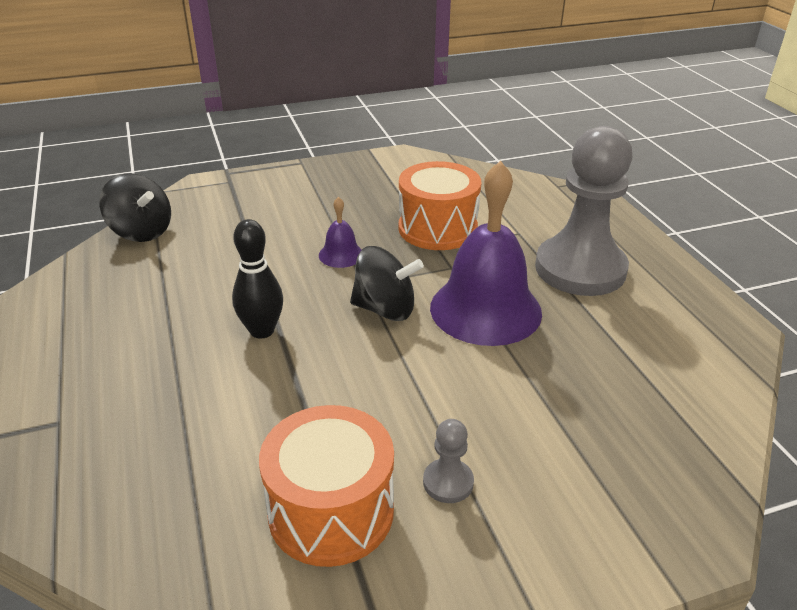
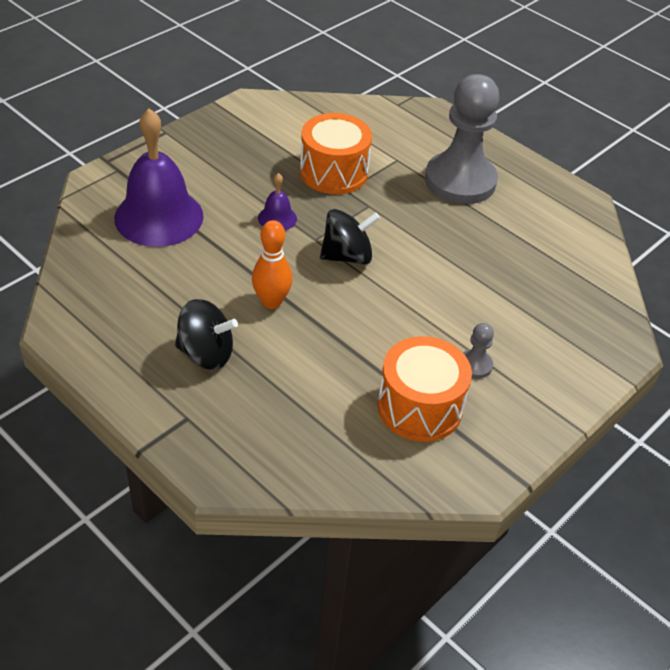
camera: 30 degrees left, 10 degrees up
(141, 232) = (88, 244): black spinning top -> black spinning top (206, 353)
(262, 331) = (271, 301): black bowling pin -> orange bowling pin
(485, 309) = (417, 235): purple bell -> purple bell (159, 217)

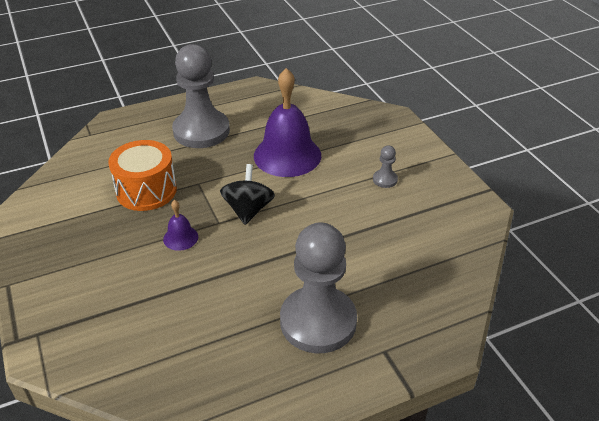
camera: 65 degrees left, 5 degrees down
(159, 217) = (129, 316): purple bell -> purple bell (287, 155)
(206, 353) = (318, 321): black spinning top -> grey pawn
(271, 301) = (277, 266): orange bowling pin -> none
(420, 407) = (414, 216): orange drum -> none

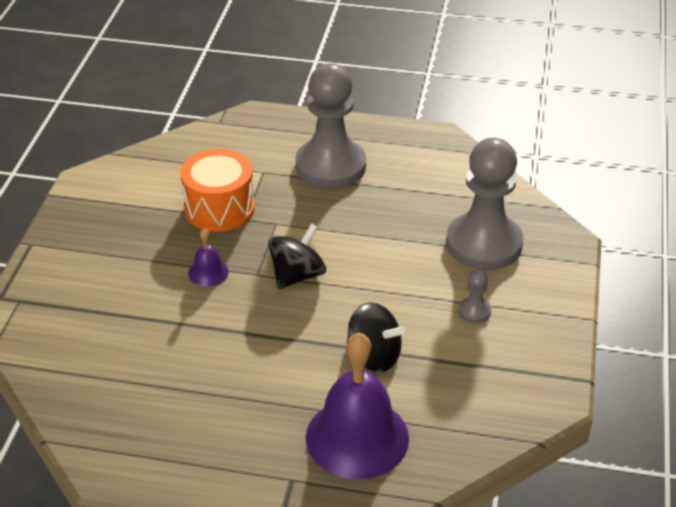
camera: 35 degrees right, 0 degrees up
(287, 155) = (394, 234): purple bell -> purple bell (357, 437)
(318, 321) = (257, 419): grey pawn -> grey pawn (484, 244)
(353, 238) = (374, 356): none -> black spinning top

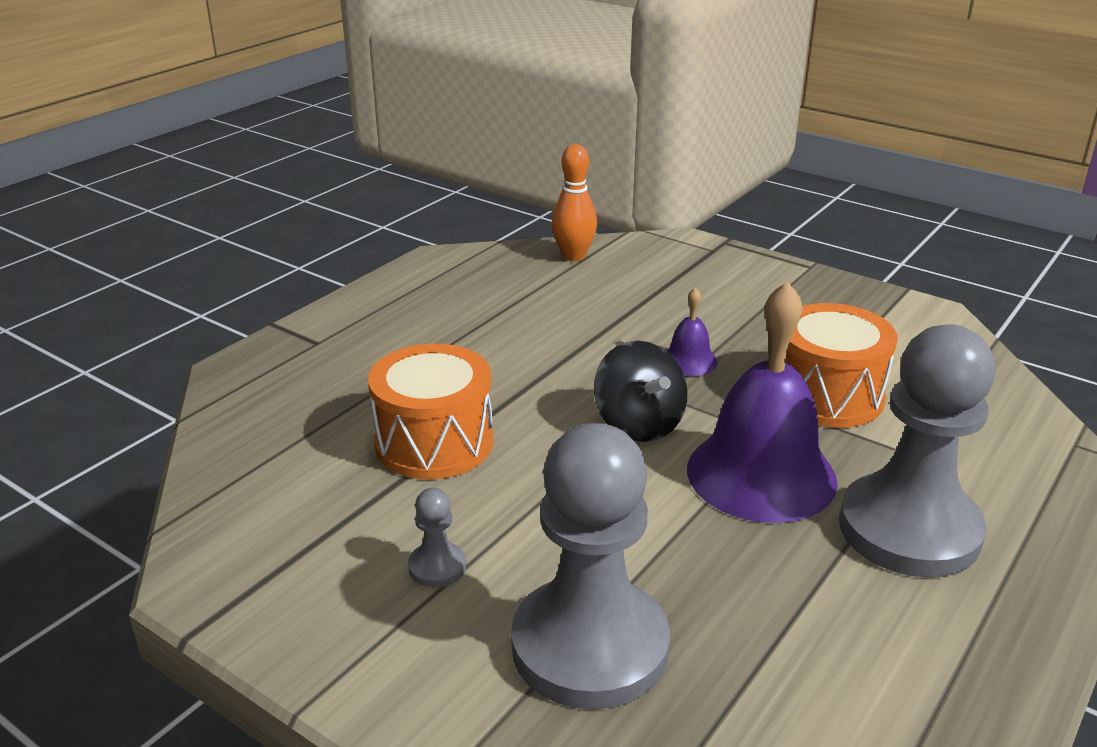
camera: 115 degrees right, 10 degrees down
(65, 379) = (573, 256): none -> orange bowling pin
(357, 437) = (323, 394): purple bell -> purple bell (761, 474)
(374, 356) = (434, 443): black spinning top -> orange drum

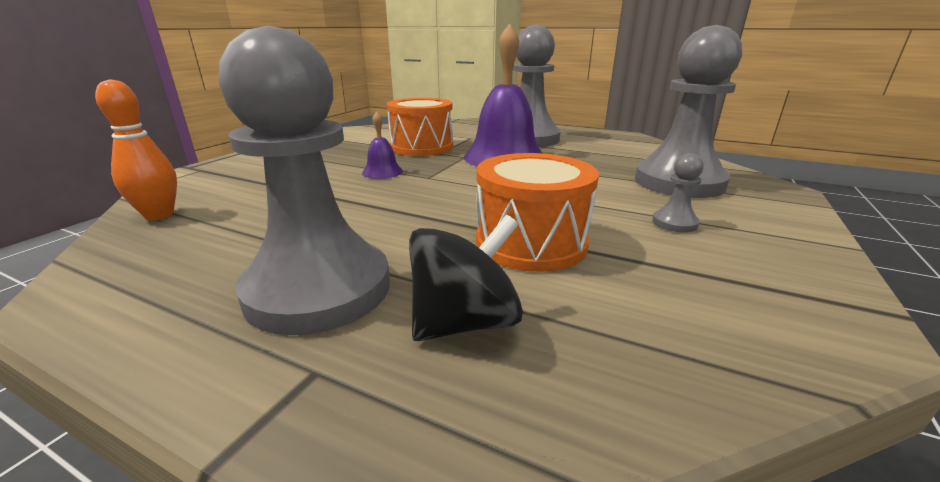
camera: 100 degrees left, 5 degrees down
(405, 337) = (319, 289): none -> grey pawn
(638, 424) = (468, 181): black spinning top -> black spinning top (465, 322)

